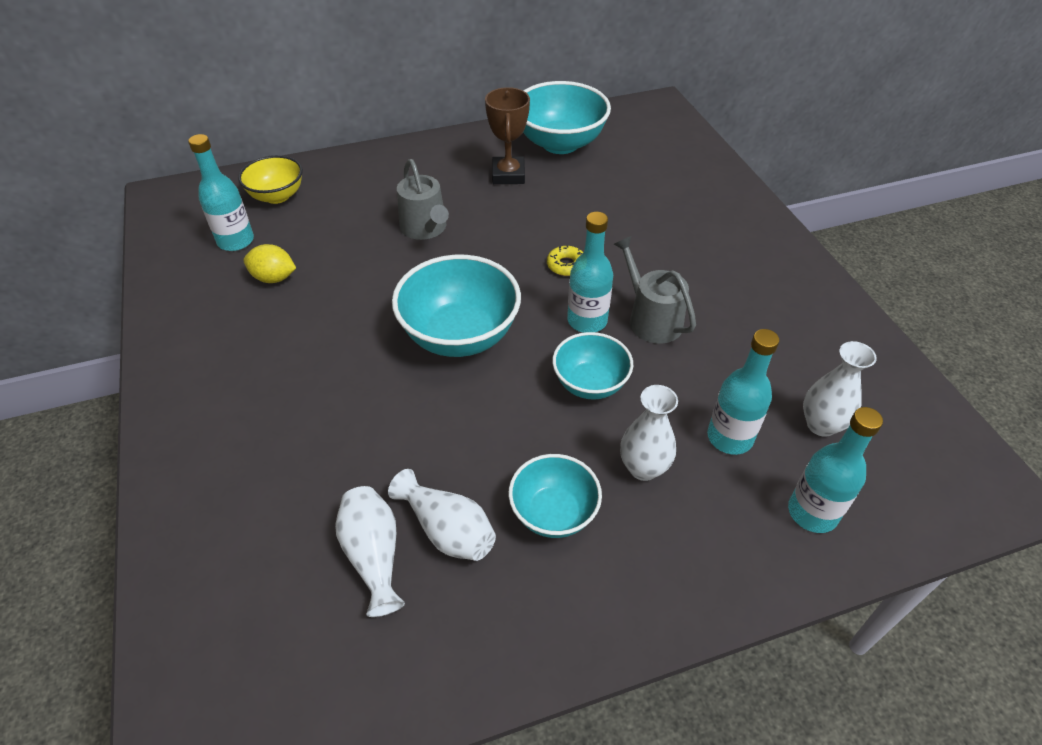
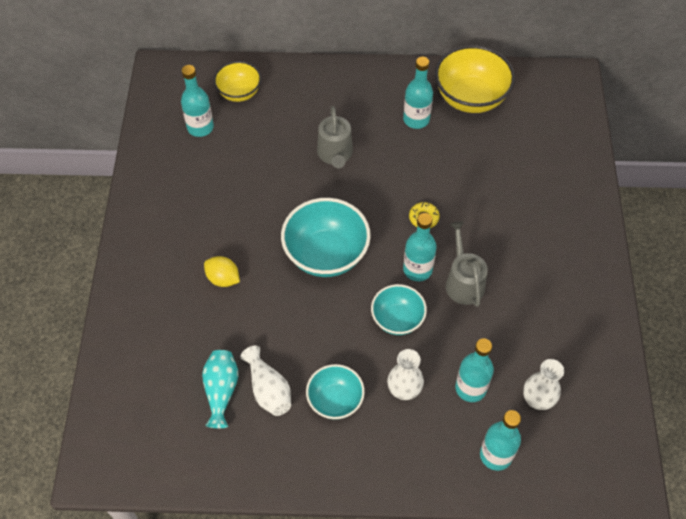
camera: 20 degrees right, 10 degrees up
(274, 278) = (217, 168): yellow lemon -> yellow lemon (223, 279)
(374, 555) = (221, 391): white vase -> turquoise vase
(508, 175) = (416, 119): brown trophy -> turquoise bottle
(560, 143) = (470, 98): turquoise bowl -> yellow bowl

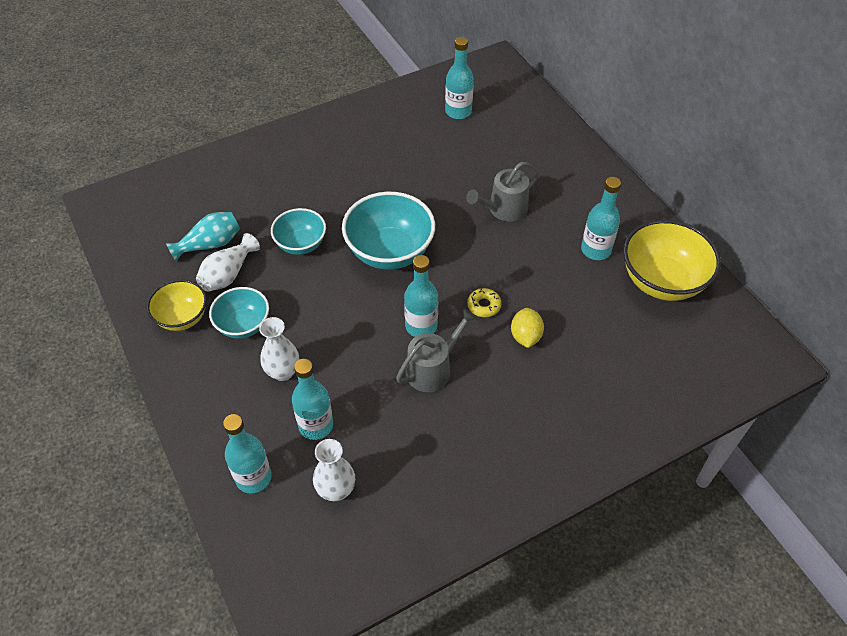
camera: 60 degrees right, 5 degrees down
(223, 279) = (317, 196): yellow lemon -> yellow lemon (525, 336)
(239, 93) = (516, 117): yellow bowl -> yellow bowl (182, 317)
(397, 319) = (355, 334): turquoise bowl -> turquoise bowl (301, 244)

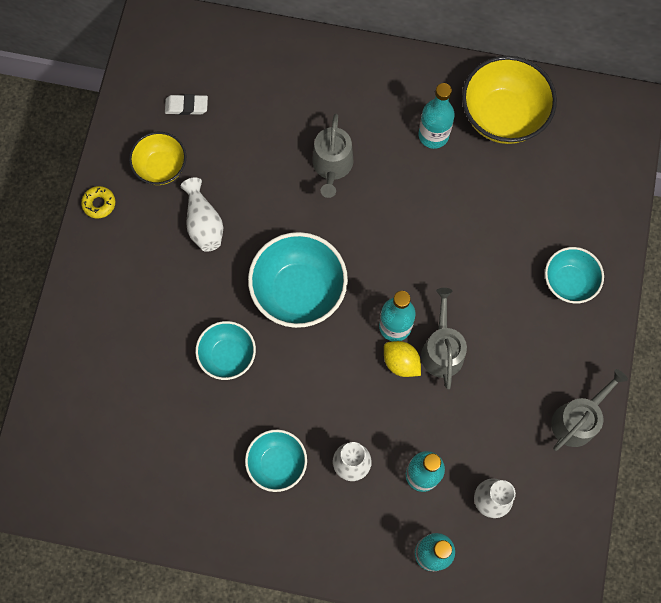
camera: 50 degrees left, 20 degrees up
(182, 317) = (226, 508): yellow bowl -> yellow bowl (161, 167)
(210, 244) = (161, 431): turquoise vase -> none
(228, 274) = (210, 439): white vase -> white vase (204, 223)
(458, 111) = (186, 106): turquoise bottle -> white eraser
(468, 509) = (577, 419): none -> grey watering can
(484, 305) = (415, 264): yellow donut -> yellow donut (99, 204)
(525, 336) = (469, 258): yellow lemon -> yellow lemon (401, 362)
(580, 418) = (568, 282): none -> turquoise bowl

